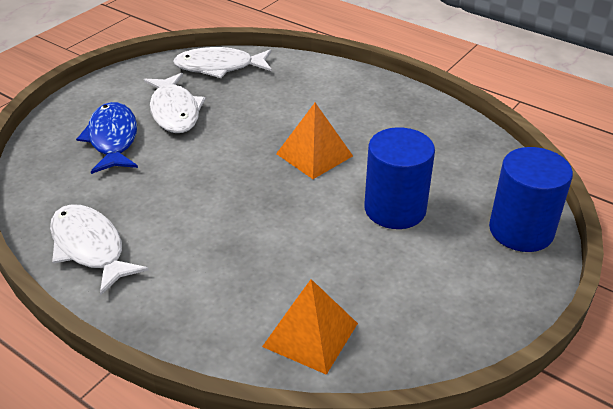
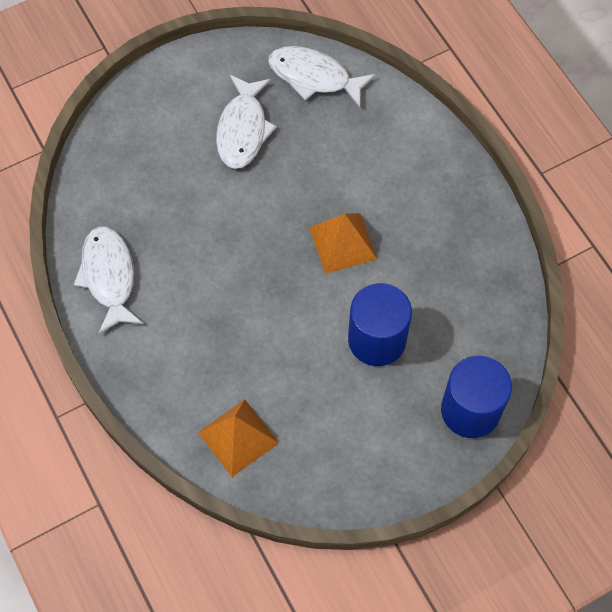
camera: 25 degrees right, 25 degrees up
(113, 139) = (173, 147): blue fish -> none

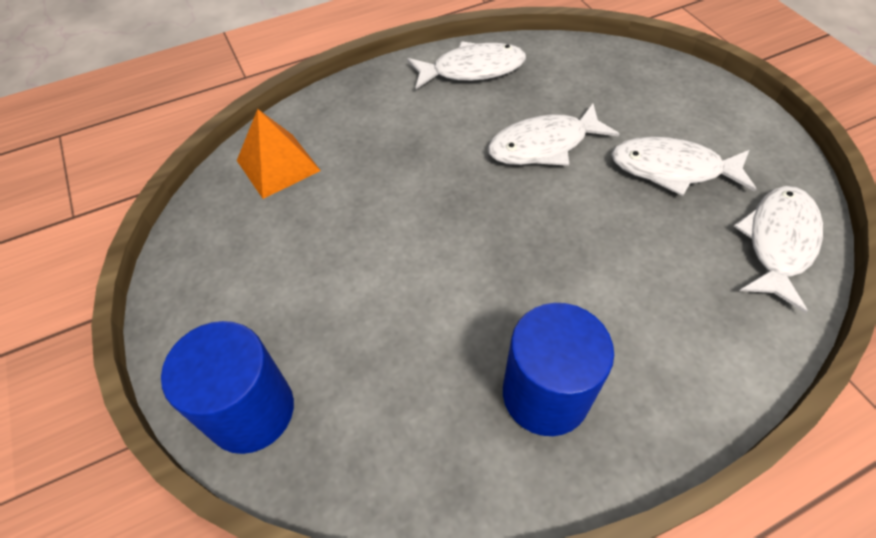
camera: 95 degrees right, 10 degrees down
(215, 219) = (544, 145): none -> white fish
(342, 243) = (518, 267): orange pyramid -> none
(377, 339) = (375, 299): blue cylinder -> blue cylinder (545, 394)

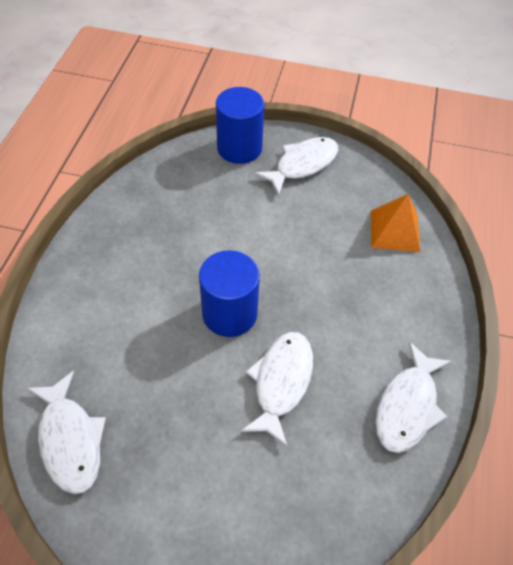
camera: 125 degrees right, 0 degrees up
(545, 394) = (132, 244): blue cylinder -> blue cylinder (229, 313)
(672, 169) = (181, 443): white fish -> white fish (302, 165)

